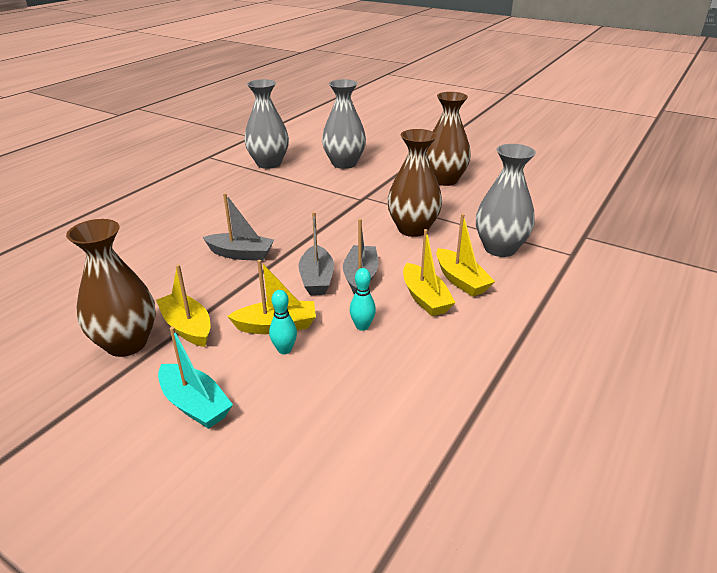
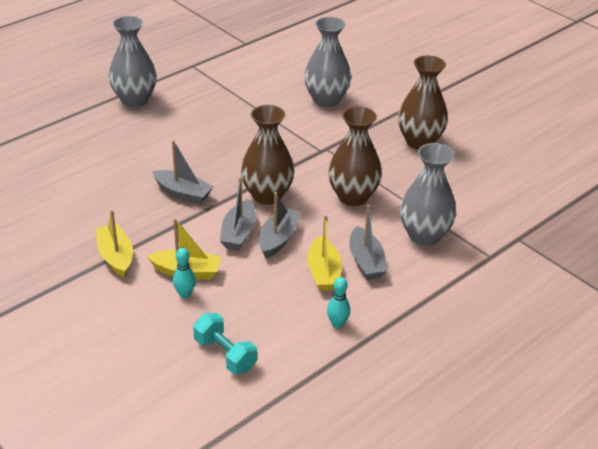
camera: 15 degrees right, 5 degrees up
(126, 343) = (65, 261): brown vase -> brown vase (267, 195)
(195, 405) = (102, 323): turquoise boat -> none
(269, 163) = (249, 86): grey vase -> grey vase (135, 100)
(362, 326) = (256, 287): turquoise bowling pin -> turquoise bowling pin (337, 324)
(363, 407) = (225, 354): none -> turquoise dumbbell
(461, 280) = (366, 262): yellow boat -> grey boat

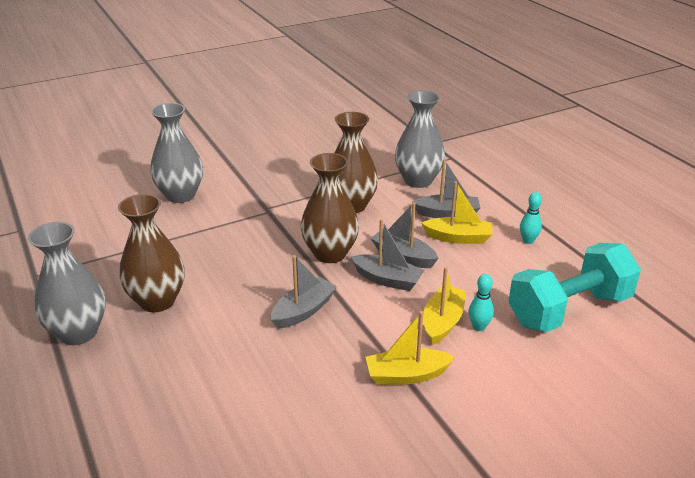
camera: 75 degrees left, 5 degrees down
(225, 354) = (569, 310): turquoise dumbbell -> turquoise dumbbell, size x1.82
(419, 142) = (282, 159): brown vase -> brown vase (157, 301)

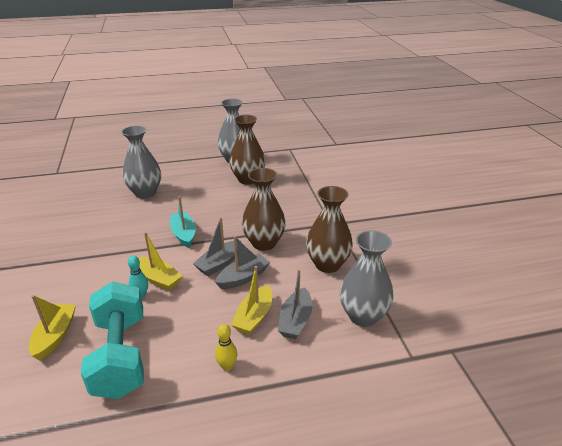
camera: 105 degrees right, 0 degrees up
(180, 195) = (363, 191): grey vase -> grey vase (145, 193)
(303, 311) = (208, 224): grey boat -> none
(338, 328) = (184, 234): none -> turquoise boat
(406, 375) = (125, 252): yellow boat -> yellow boat (55, 336)
(528, 241) = (227, 366): turquoise bowling pin -> yellow bowling pin

